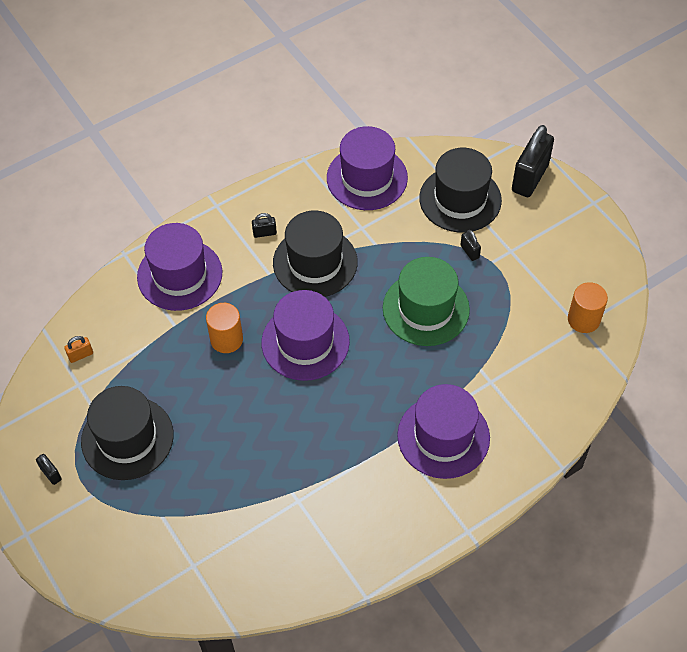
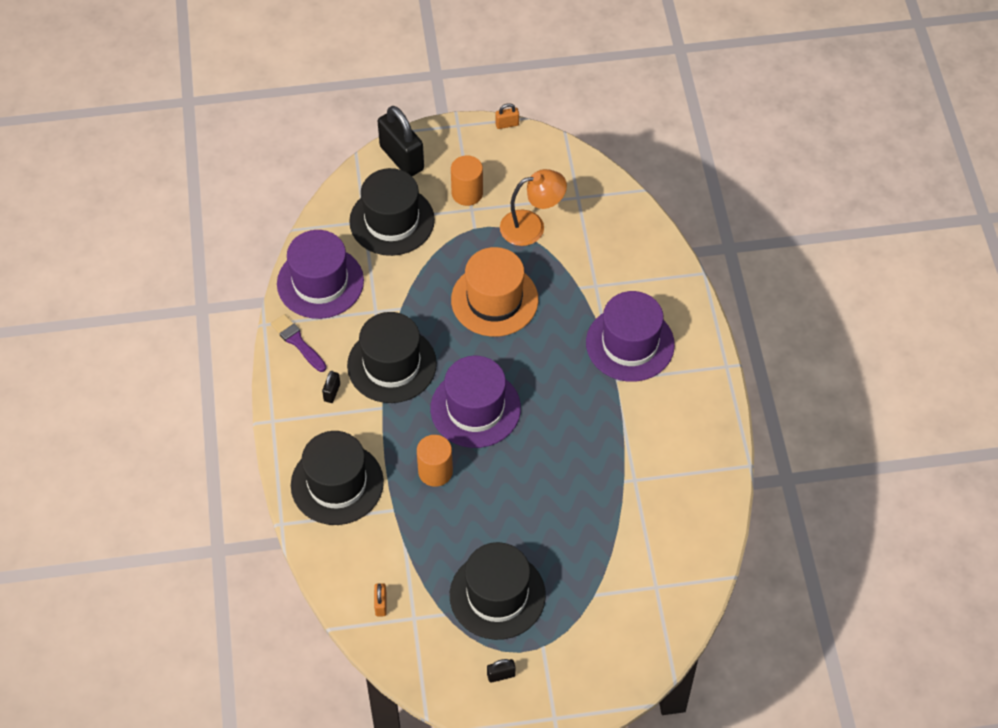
camera: 65 degrees left, 0 degrees up
(180, 275) = (337, 483): purple hat -> black hat
(300, 188) = (297, 342): none -> purple brush
(426, 309) = (494, 300): green hat -> orange hat
(469, 251) = (453, 240): black padlock -> none
(522, 304) = (532, 226): none -> orange lamp
(583, 319) = (572, 190): orange cylinder -> orange cylinder (467, 193)
(621, 238) = (507, 124): none -> orange padlock

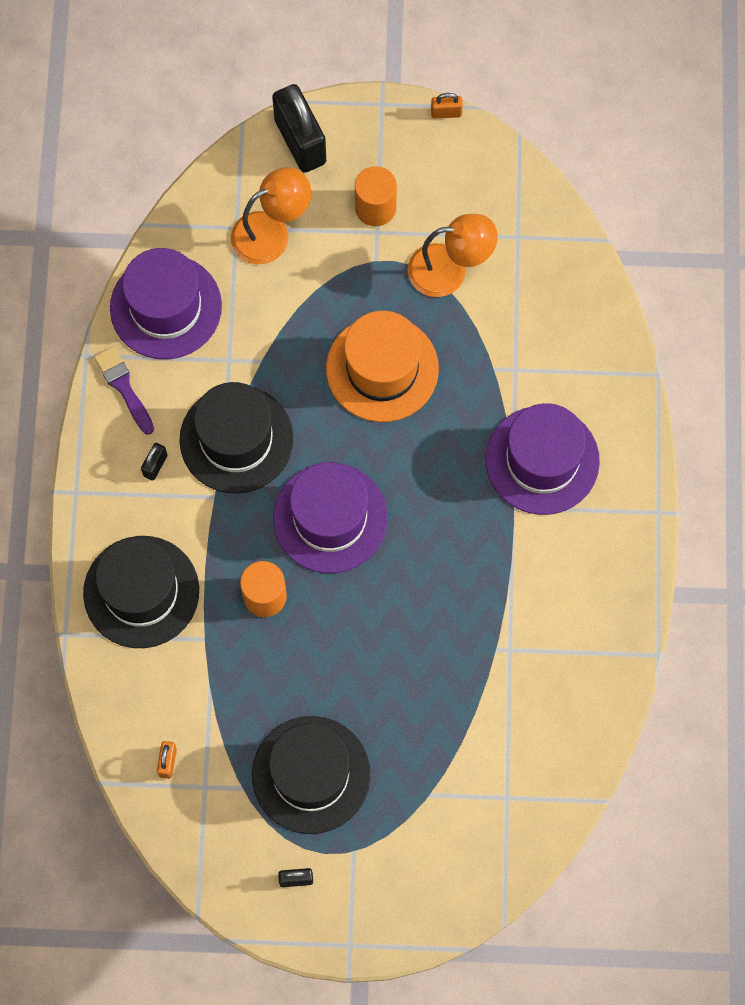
camera: 10 degrees right, 15 degrees up
(392, 221) = (271, 232): black hat -> orange lamp

